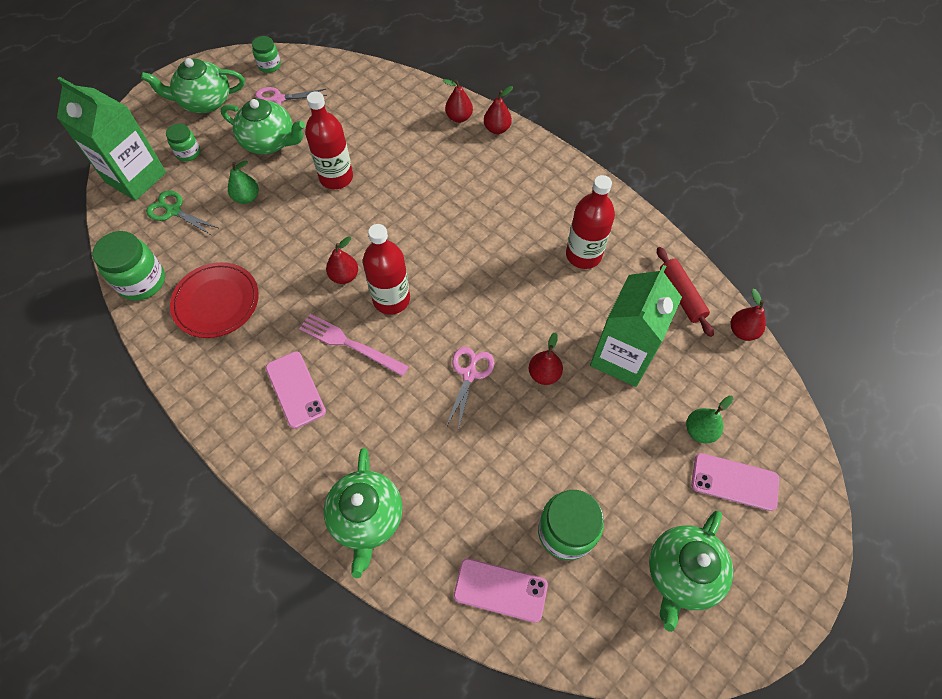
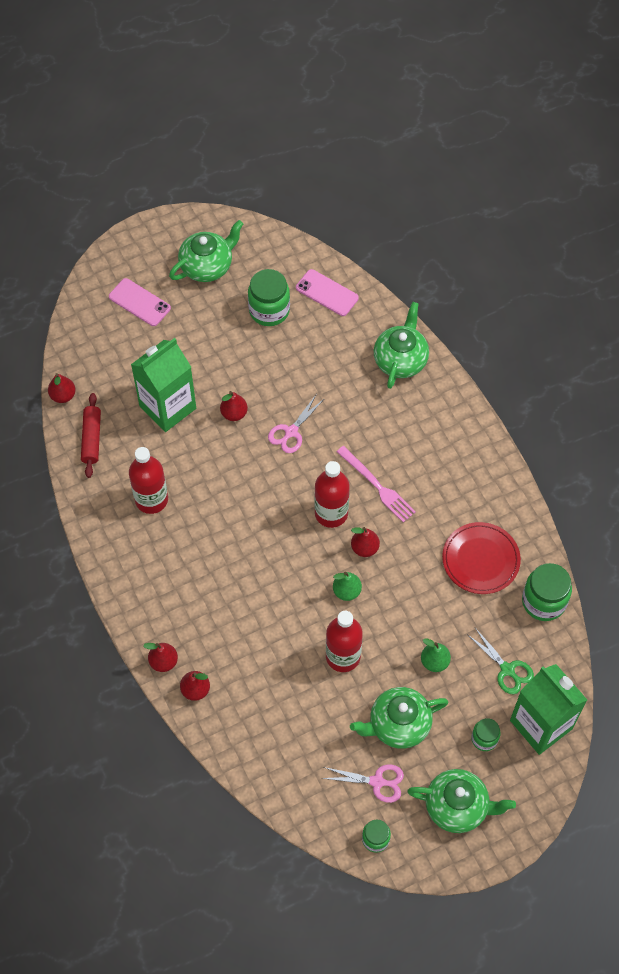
camera: 160 degrees left, 0 degrees up
(270, 142) = (398, 724): green teapot -> green teapot turned 60 degrees counterclockwise
(295, 389) = (430, 463): pink phone -> none
(699, 430) = (142, 339): green pear -> green pear (346, 591)

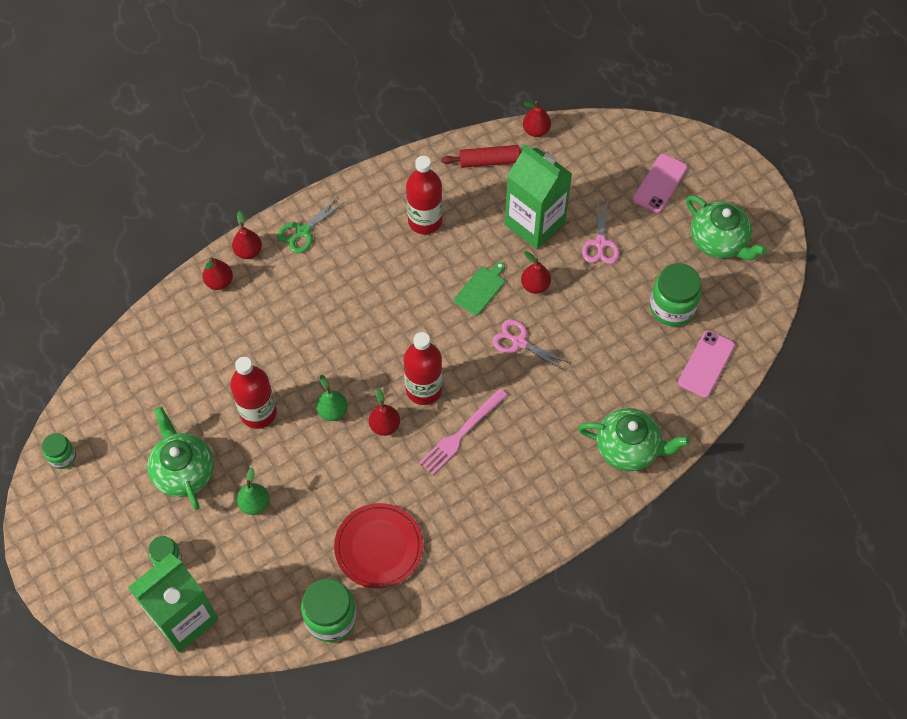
camera: 85 degrees right, 0 degrees up
(232, 458) = (481, 289): none -> green cutting board
(377, 782) = (122, 454): pink scissors -> pink scissors (600, 243)
(457, 806) = (94, 534): green teapot -> none
(507, 669) = (247, 580): green scissors -> green scissors (303, 231)

